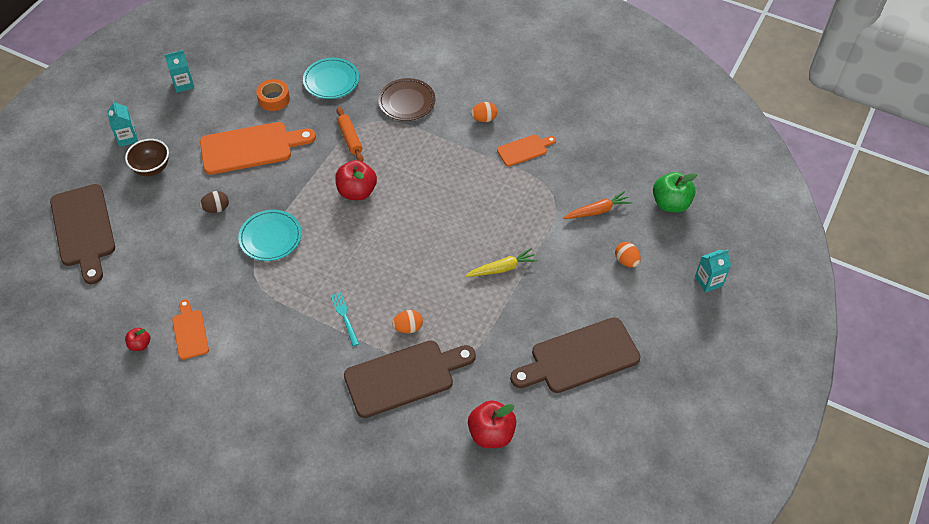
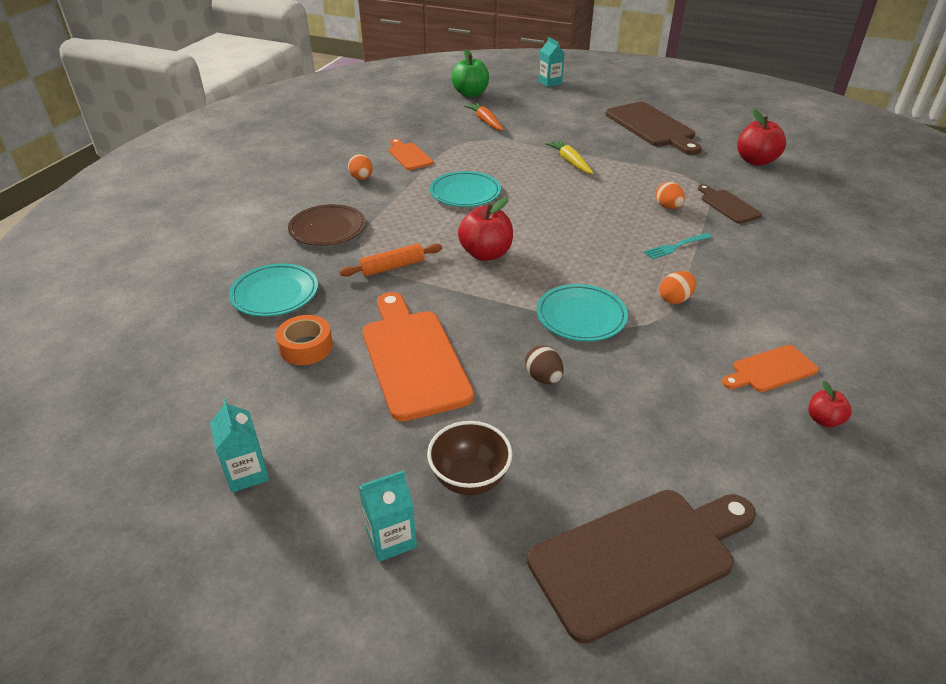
camera: 95 degrees left, 15 degrees down
(404, 377) = (728, 205): brown cutting board -> brown cutting board, size x0.53
(451, 185) = (465, 193): none -> turquoise plate
(626, 261) = (540, 110): orange egg -> orange egg (675, 299)

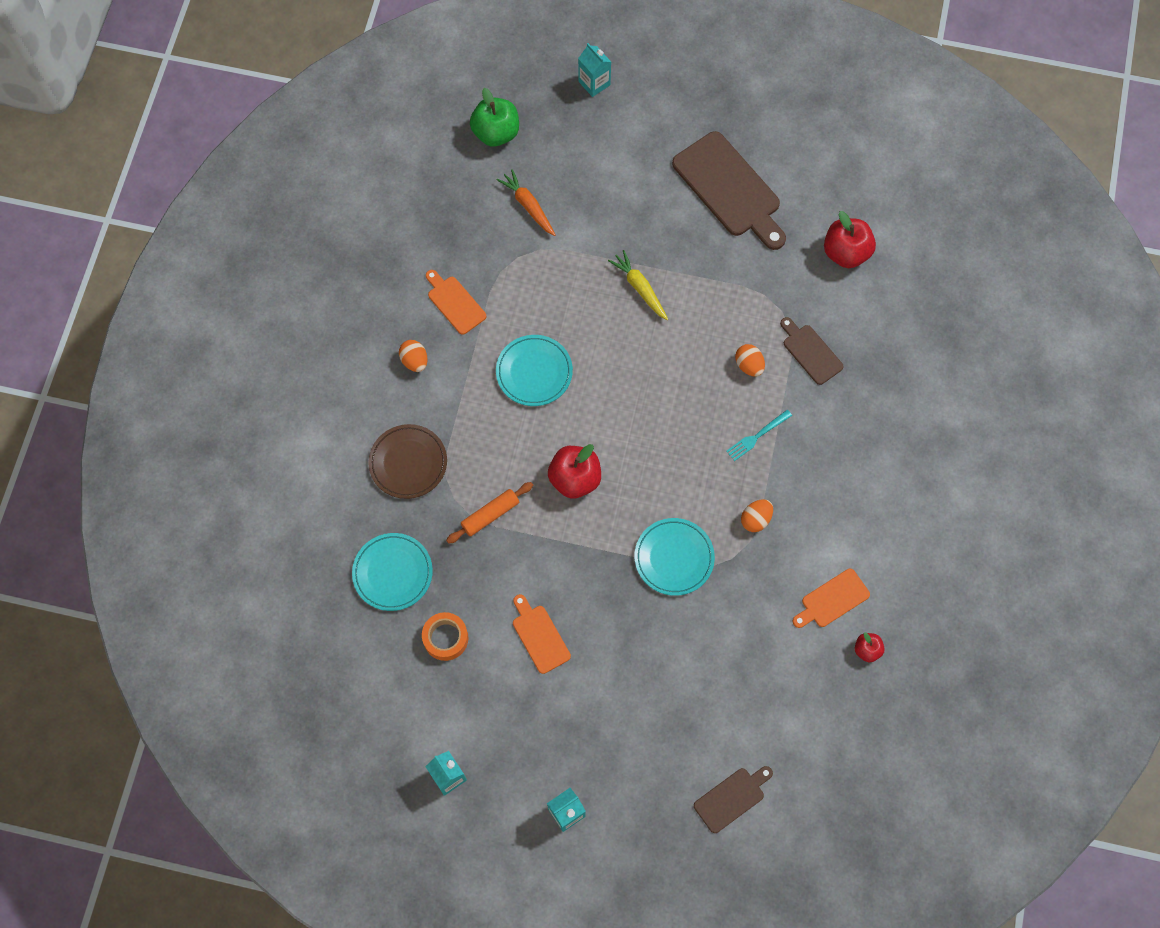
camera: 10 degrees left, 30 degrees up
(413, 358) = (539, 636): orange cutting board -> orange cutting board, size x0.53
(469, 479) = (609, 753): brown bowl -> none
(543, 378) = (650, 641): brown egg -> none
(639, 557) = (732, 798): brown cutting board -> brown cutting board, size x0.53

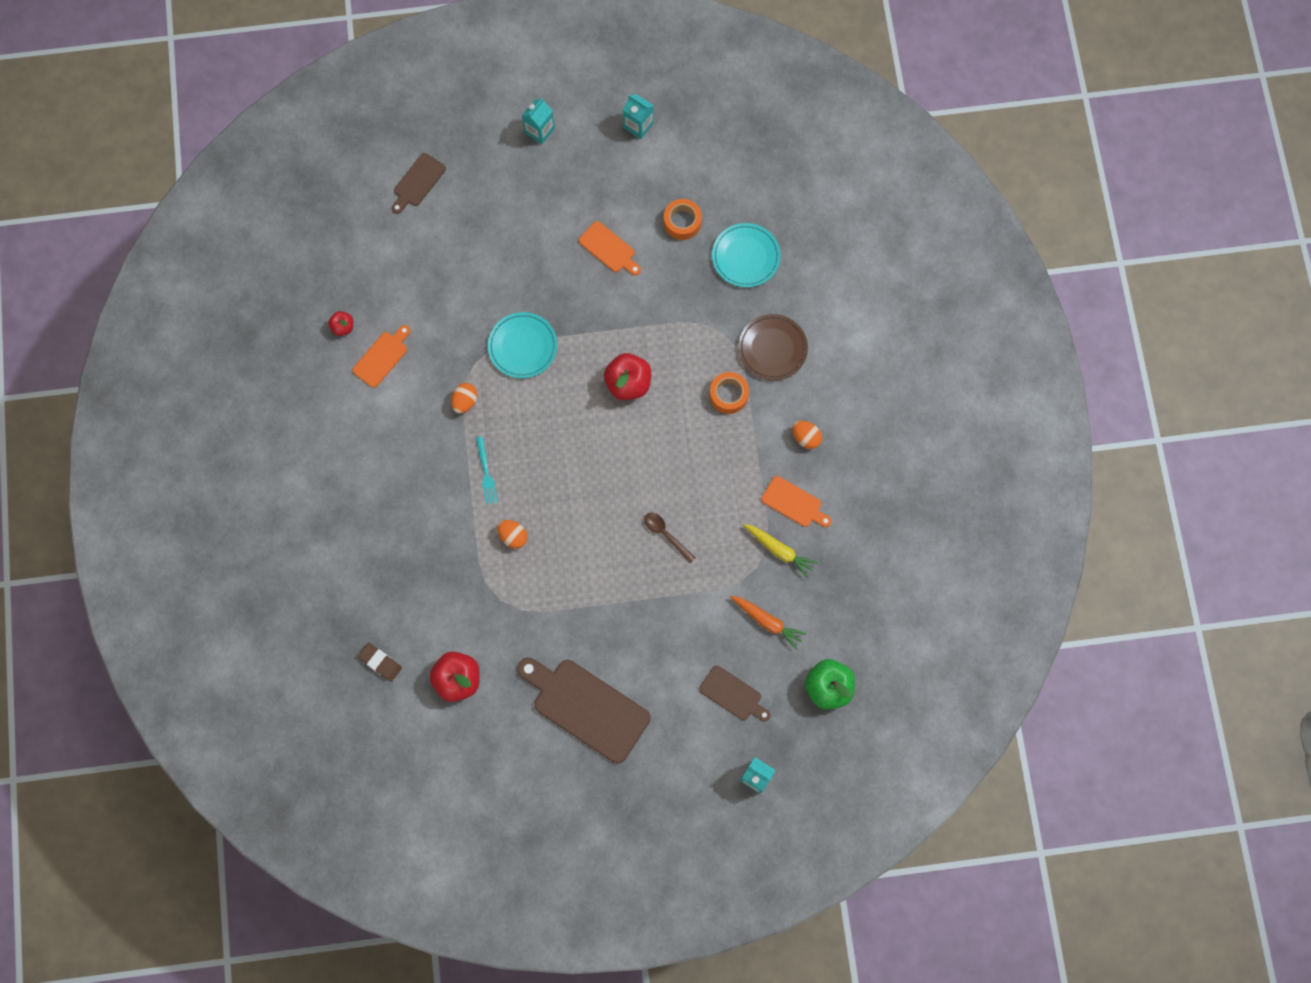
camera: 160 degrees right, 5 degrees up
(474, 430) = (728, 395): none -> orange tape
(490, 515) = (686, 329): orange rolling pin -> none
(534, 372) = (699, 464): turquoise plate -> none
(594, 316) = (666, 535): none -> brown spoon
(640, 288) = (635, 576): yellow carrot -> yellow carrot (779, 550)
(756, 437) = (486, 473): turquoise fork -> turquoise fork turned 135 degrees clockwise
(810, 352) = (462, 568): brown cutting board -> brown cutting board (733, 695)
(918, 292) = (380, 662): none -> brown eraser

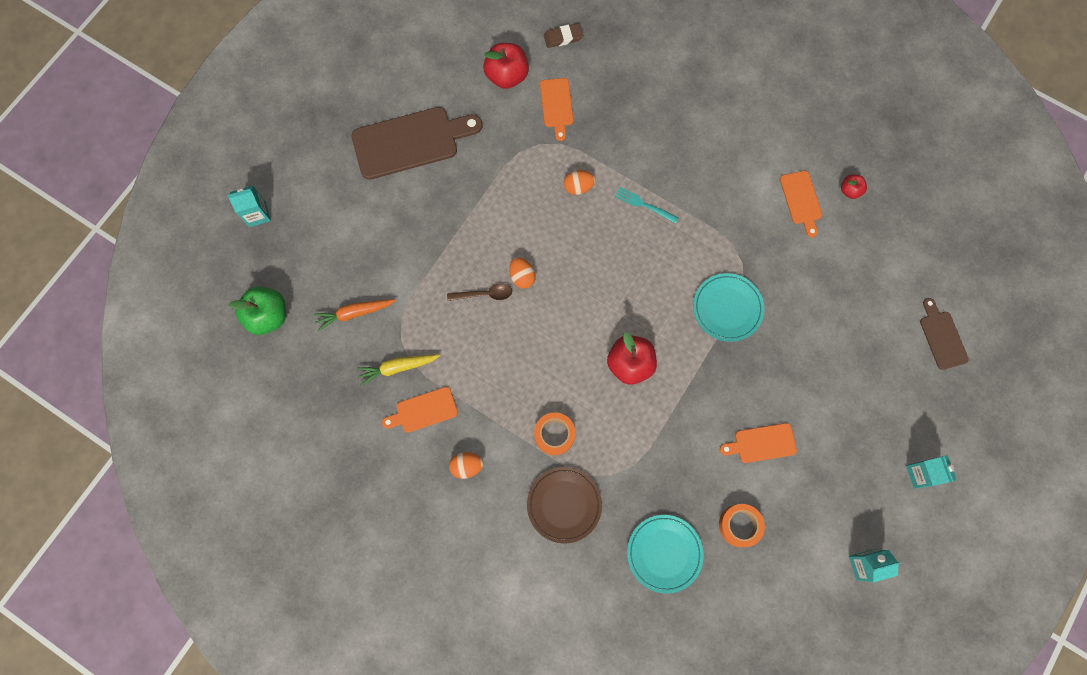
camera: 130 degrees right, 0 degrees up
(452, 614) = (556, 106): none -> orange cutting board
(465, 401) = (715, 232): orange egg -> orange egg (522, 277)
(733, 695) = (326, 245): brown cutting board -> none

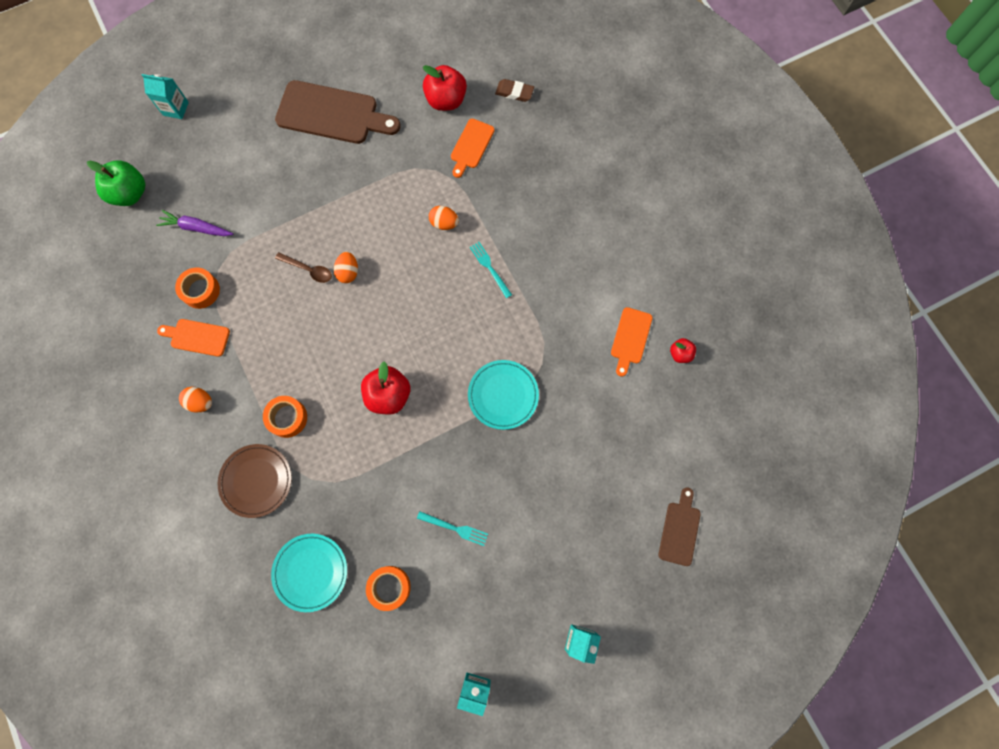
camera: 30 degrees right, 0 degrees up
(354, 313) = (196, 228): orange carrot -> purple carrot
(398, 367) = (200, 290): yellow carrot -> orange tape
(761, 443) = (455, 528): orange cutting board -> turquoise fork

